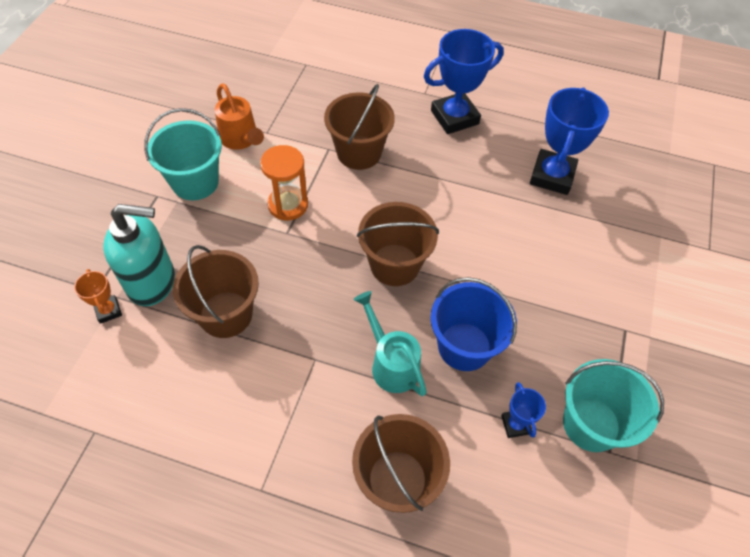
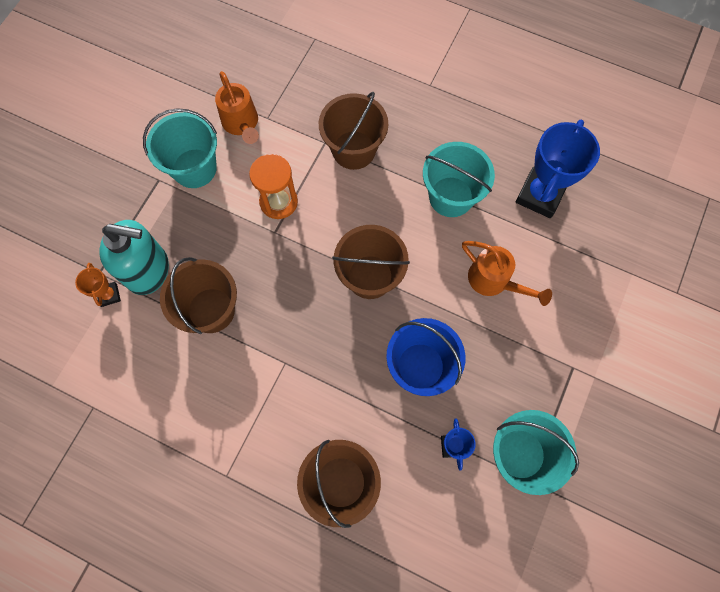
camera: 10 degrees right, 15 degrees up
(391, 363) = (351, 375): turquoise watering can -> none
(454, 117) = (455, 117): blue trophy -> none
(464, 185) = (451, 197): none -> turquoise bucket
(524, 256) = (494, 281): none -> orange watering can

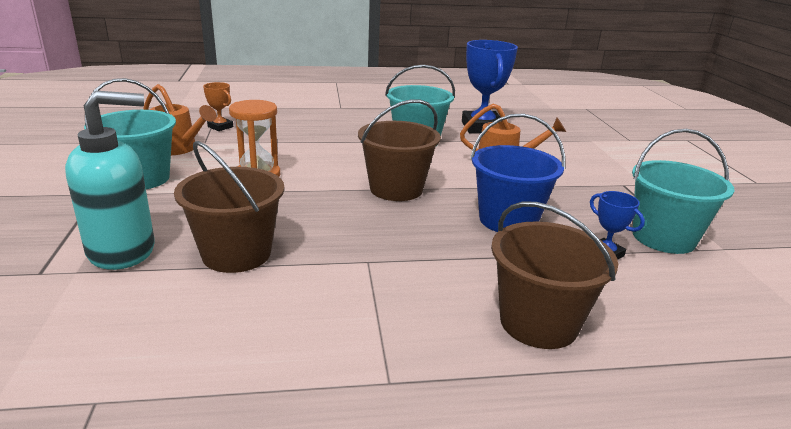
camera: 35 degrees left, 45 degrees down
(109, 295) = (68, 285): orange trophy -> orange trophy (220, 127)
(353, 150) = (307, 140): brown bucket -> none

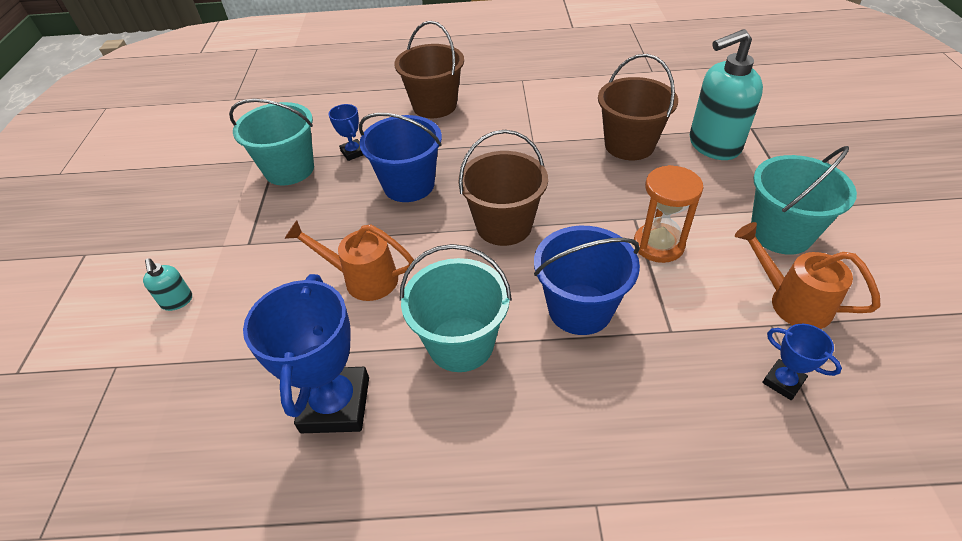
camera: 170 degrees left, 20 degrees up
(220, 127) = (783, 382): orange trophy -> blue trophy
(335, 150) = (580, 309): none -> blue bucket
(633, 159) = (177, 301): none -> turquoise soap dispenser

